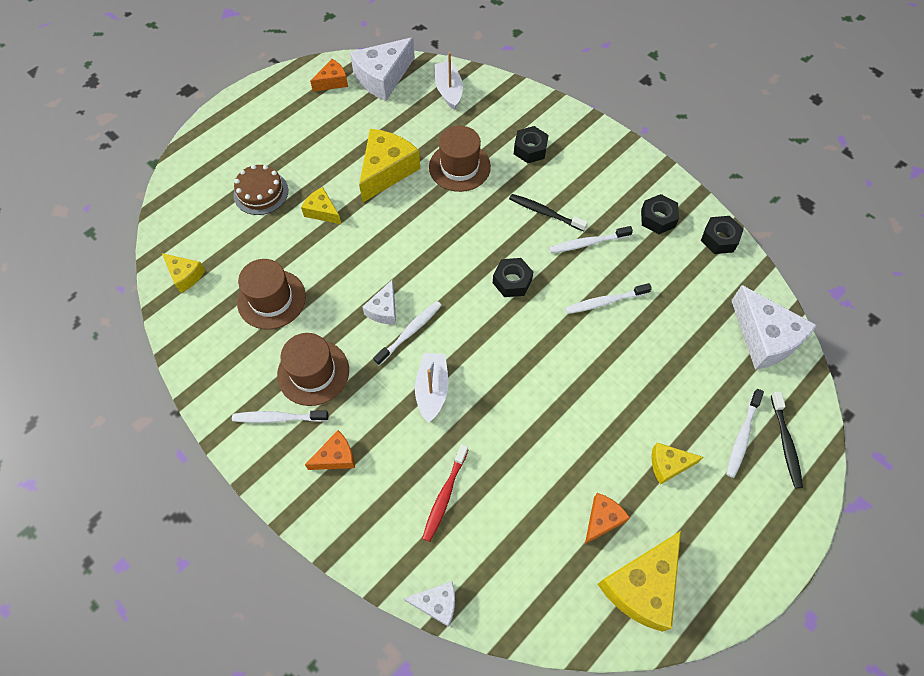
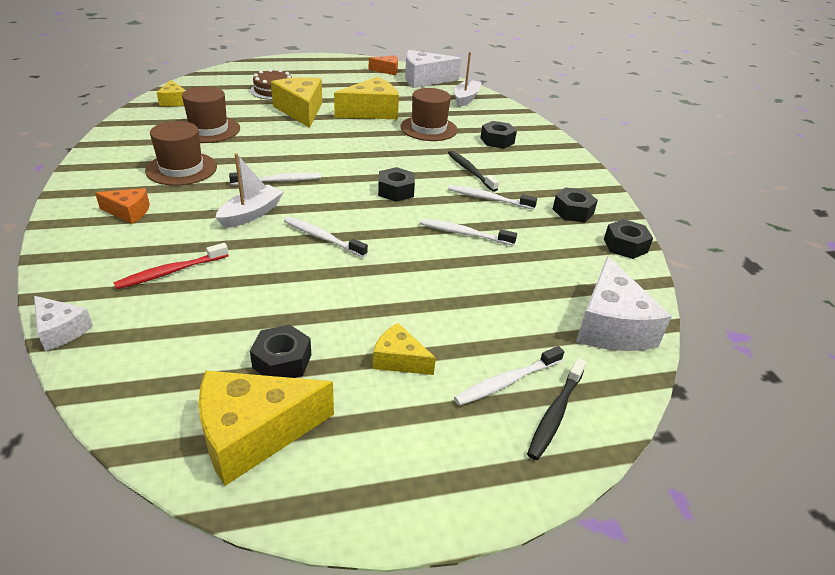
camera: 30 degrees right, 25 degrees down
(278, 418) = (124, 177): white toothbrush -> white toothbrush (322, 238)
(322, 211) = (301, 111): yellow cheese -> yellow cheese, size x1.83
(384, 309) = (276, 164): white cheese -> none
(602, 519) = (282, 361): orange cheese -> black nut

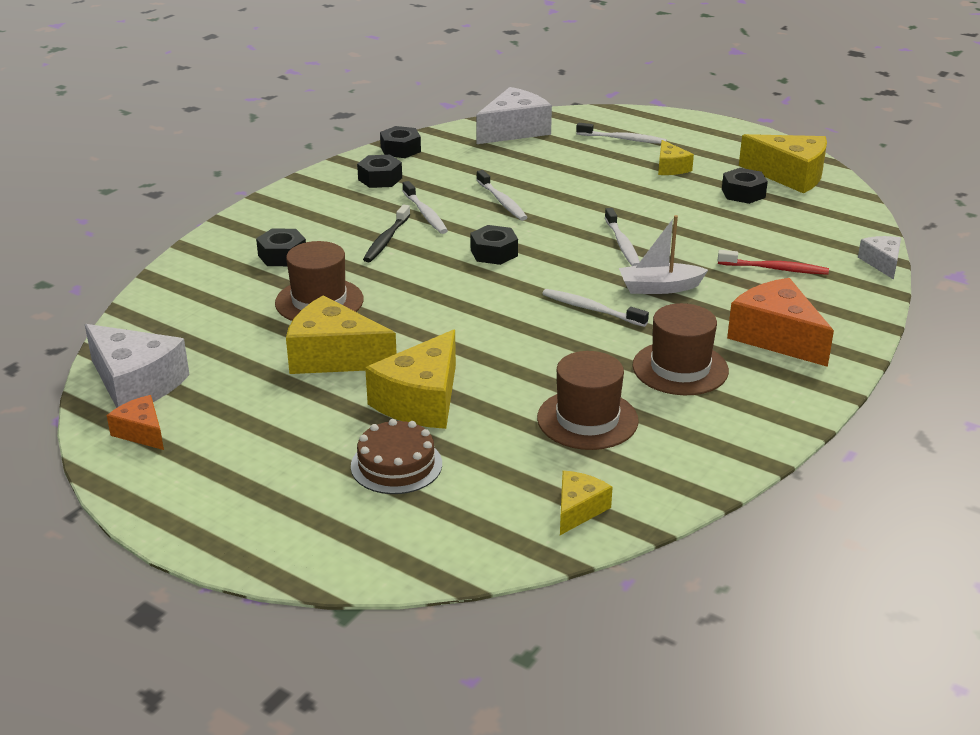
camera: 130 degrees left, 5 degrees down
(128, 212) = (776, 337): orange cheese -> orange cheese, size x1.83
(466, 98) = (169, 323): white boat -> none
(555, 414) = (619, 123): black toothbrush -> none

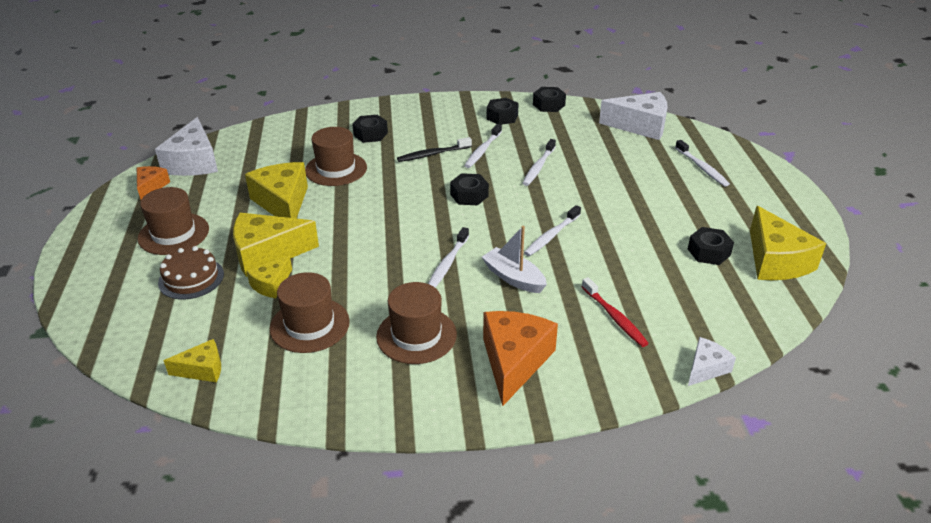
camera: 50 degrees right, 5 degrees up
(282, 448) = (173, 234): none -> brown hat
(591, 309) = (447, 264): white toothbrush -> white toothbrush turned 150 degrees counterclockwise
(670, 167) = (694, 204): yellow cheese -> yellow cheese (271, 284)

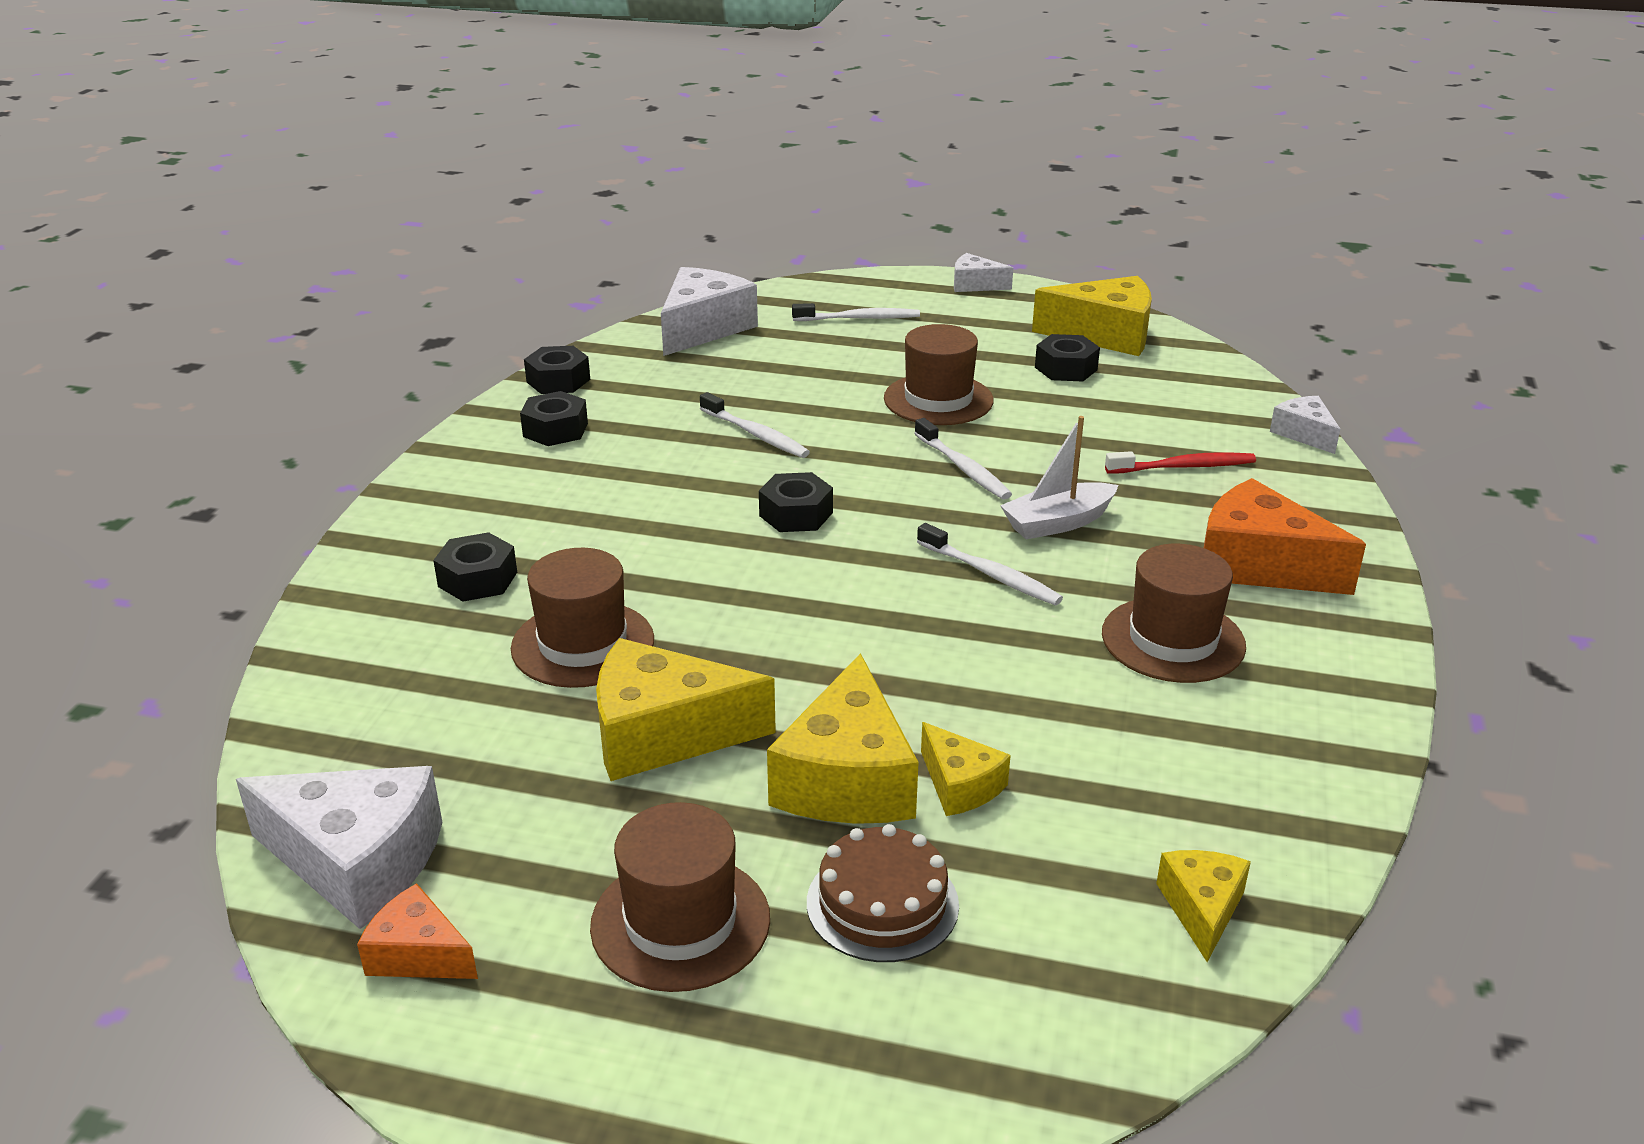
camera: 70 degrees left, 5 degrees down
(309, 325) = (1107, 751): brown hat -> brown hat (938, 400)
(433, 154) = (625, 523): black toothbrush -> none
(482, 150) = (657, 472): white toothbrush -> none
(796, 198) = (975, 285): none -> white cheese

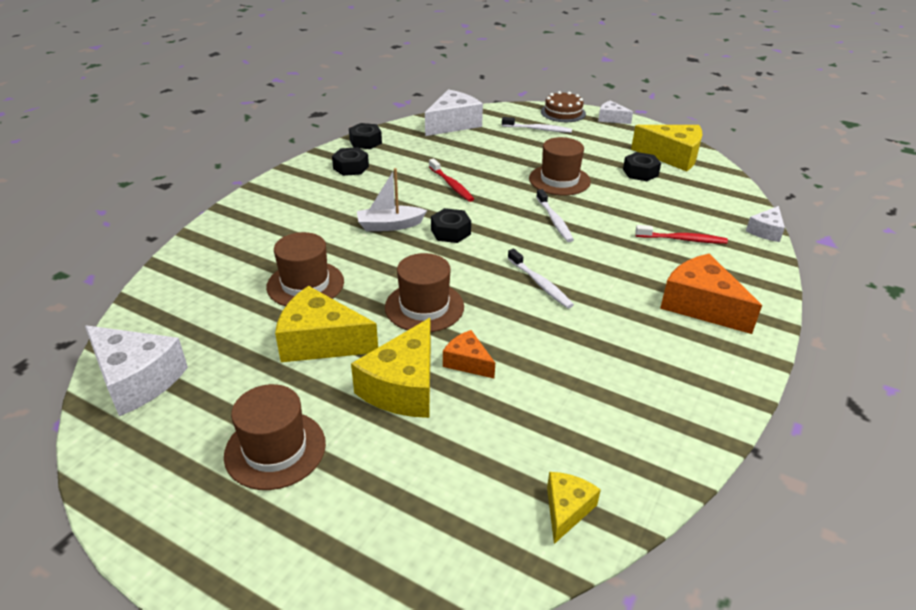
camera: 15 degrees right, 5 degrees up
(419, 954) = (139, 436): orange cheese -> orange cheese (467, 362)
(477, 579) = (272, 240): black nut -> none
(756, 434) = (451, 185): white toothbrush -> red toothbrush
(882, 903) = (386, 463): brown cake -> brown cake (563, 112)
(960, 785) = (463, 403): yellow cheese -> none
(1058, 523) = (593, 260): white boat -> white boat (390, 225)
(1173, 640) = (627, 341): brown hat -> brown hat (424, 307)
(1304, 434) = (766, 231): white cheese -> white cheese turned 135 degrees counterclockwise

